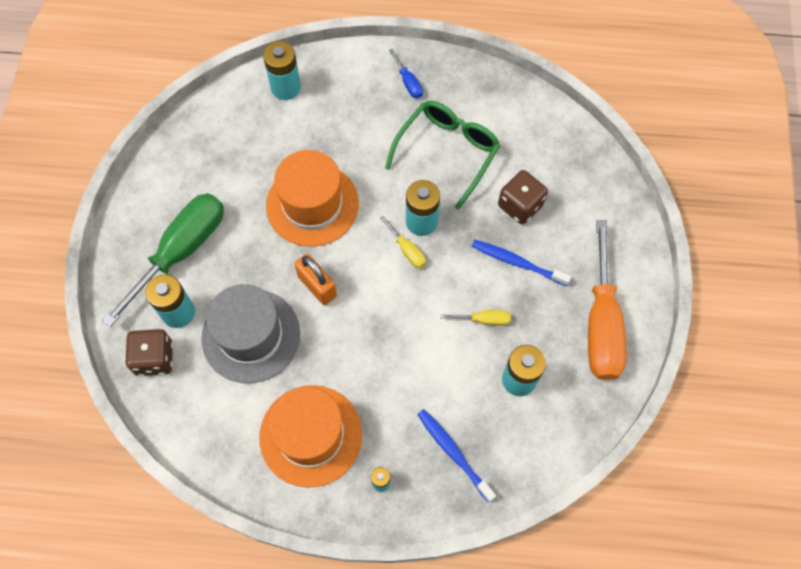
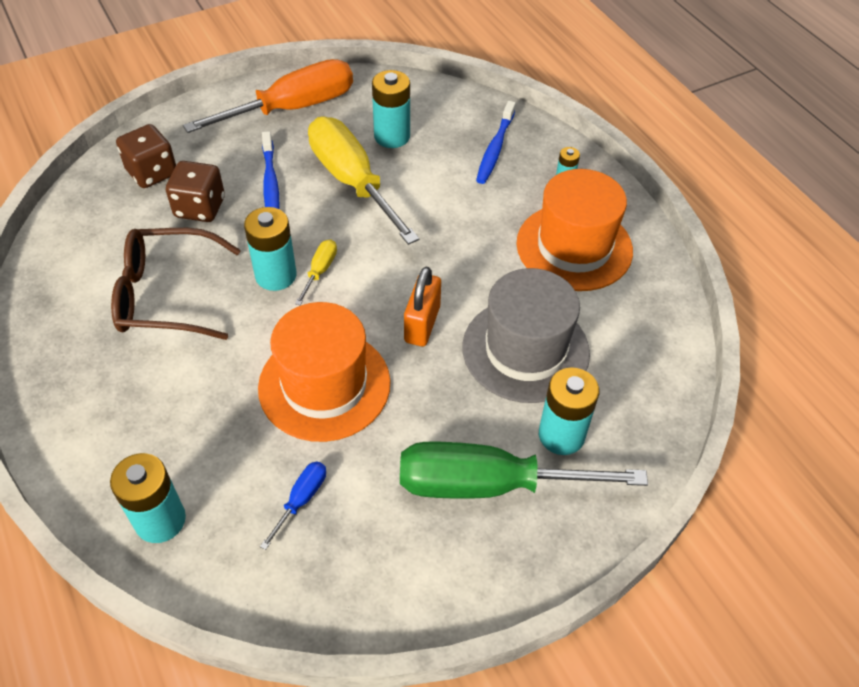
camera: 125 degrees left, 15 degrees down
(154, 358) = (629, 423): brown dice -> brown dice (152, 173)
(408, 82) = (76, 382): blue screwdriver -> blue screwdriver (301, 500)
(447, 152) = (165, 295): green glasses -> brown glasses
(483, 320) = (352, 181): yellow screwdriver -> yellow screwdriver, size x2.39

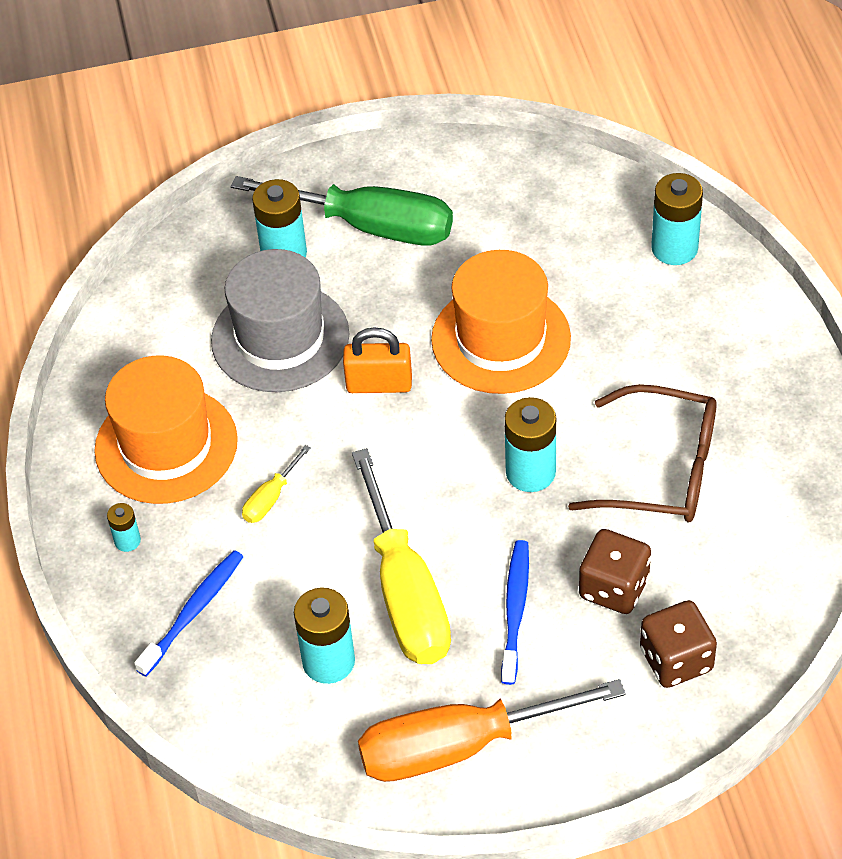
camera: 160 degrees left, 0 degrees up
(301, 500) = (544, 243): blue screwdriver -> none
(320, 271) = (477, 468): yellow screwdriver -> yellow screwdriver (271, 498)
(422, 324) = (379, 384): orange padlock -> orange padlock turned 60 degrees clockwise

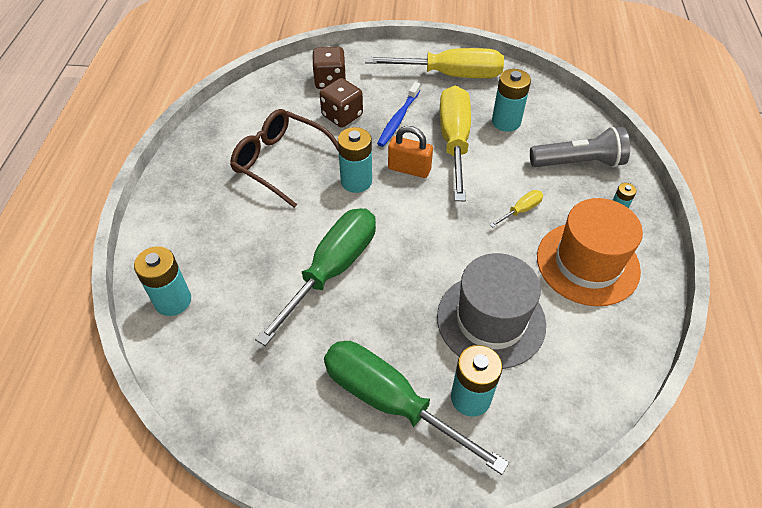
camera: 165 degrees left, 0 degrees up
(193, 611) = (578, 162): blue toothbrush -> grey flashlight
(379, 384) = (429, 262): orange padlock -> orange padlock (409, 169)
(459, 746) = (450, 75): orange screwdriver -> yellow screwdriver
(501, 339) = (332, 269): orange hat -> green screwdriver

